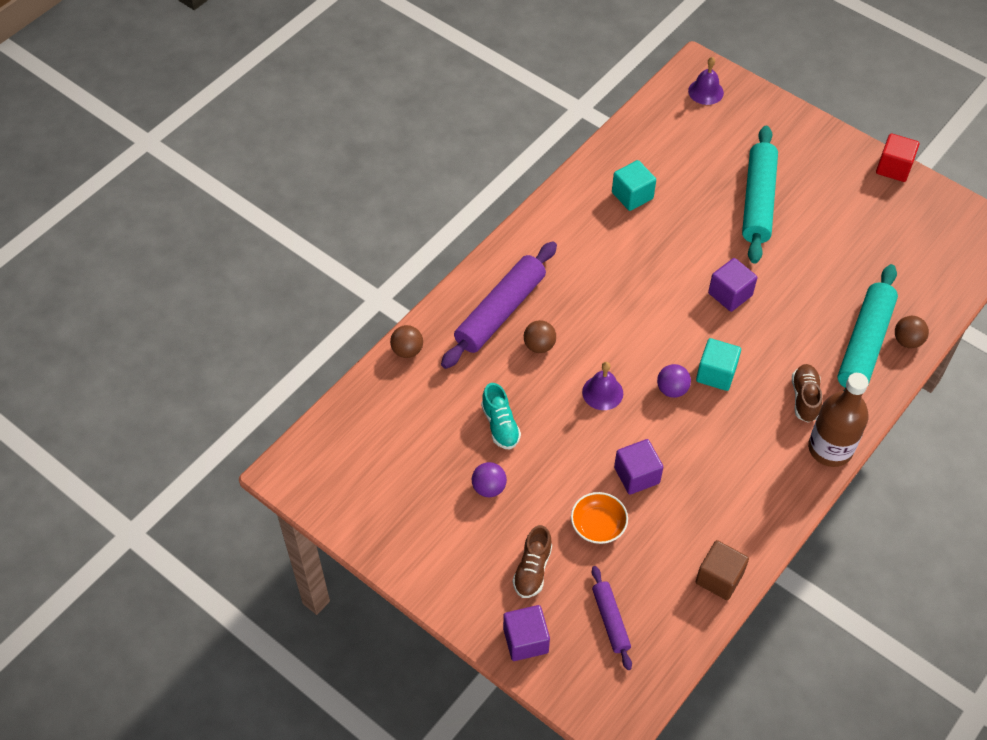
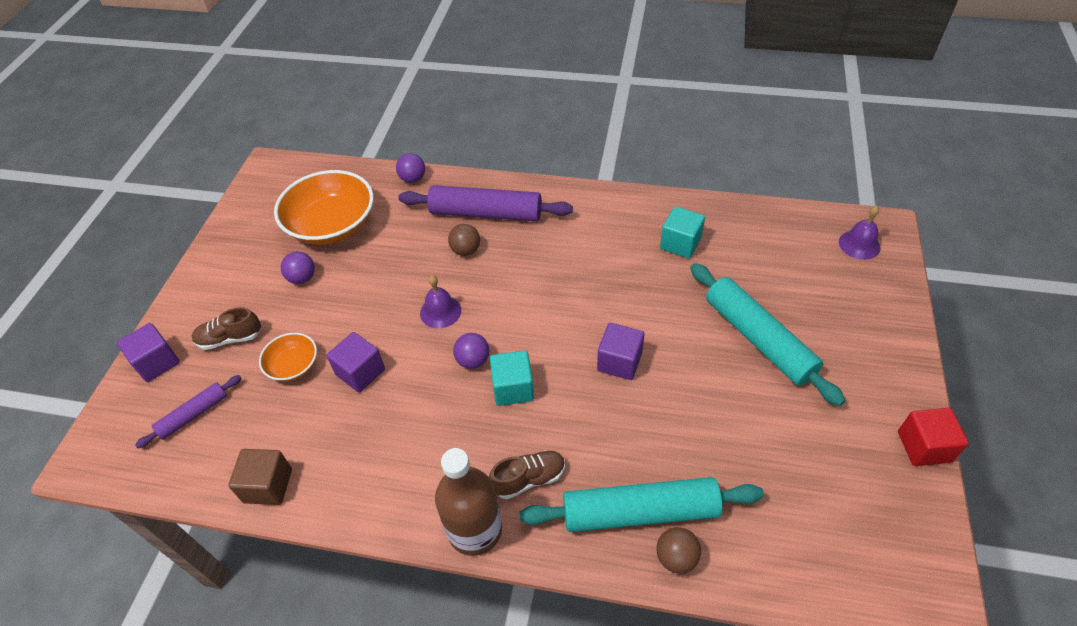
camera: 65 degrees right, 5 degrees down
(407, 350) = (413, 179): brown ball -> purple ball
(428, 441) = (332, 225): none -> orange bowl
(500, 425) = (369, 260): turquoise shoe -> none
(758, 201) = (758, 339): turquoise rolling pin -> turquoise rolling pin turned 75 degrees clockwise

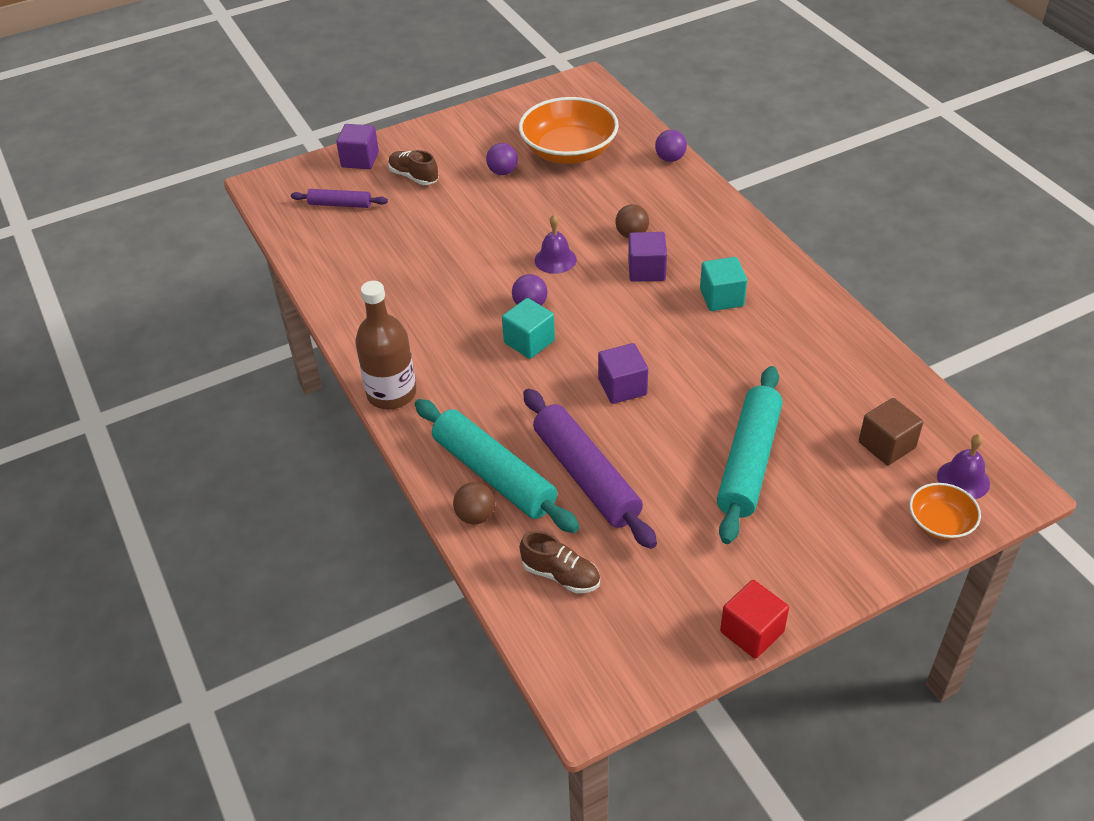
camera: 50 degrees right, 5 degrees down
(268, 485) = (325, 274): brown cube -> brown cube (886, 445)
(293, 365) = (425, 220): orange bowl -> orange bowl (940, 522)
(360, 372) = (456, 255): purple cube -> purple cube (646, 270)
(486, 213) = (685, 221): purple rolling pin -> purple rolling pin (585, 476)
(529, 479) = (459, 397): brown shoe -> brown shoe (561, 575)
(680, 243) = (801, 354): turquoise cube -> turquoise cube (721, 297)

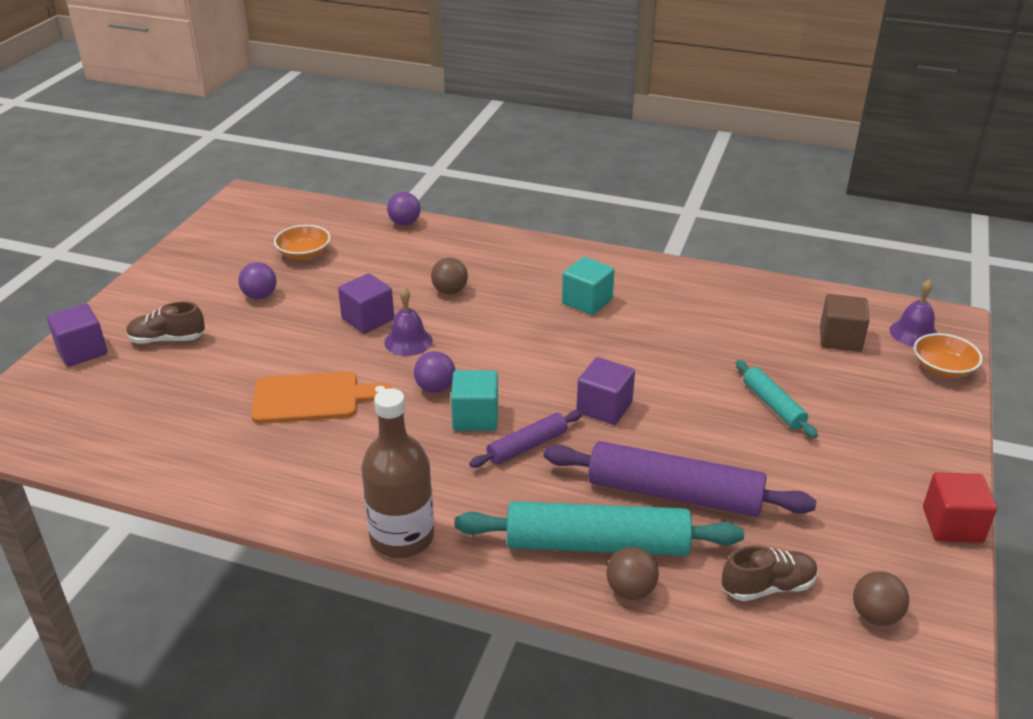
camera: 45 degrees left, 10 degrees down
(340, 204) = (111, 400): purple rolling pin -> purple rolling pin (527, 446)
(448, 268) = (312, 398): none -> orange cutting board
(569, 151) = (304, 254): orange bowl -> orange bowl, size x0.50
(603, 643) = (875, 615): none -> brown ball
(646, 270) = (500, 311): purple cube -> purple cube (368, 319)
(748, 461) = (773, 405): turquoise rolling pin -> turquoise rolling pin, size x0.53

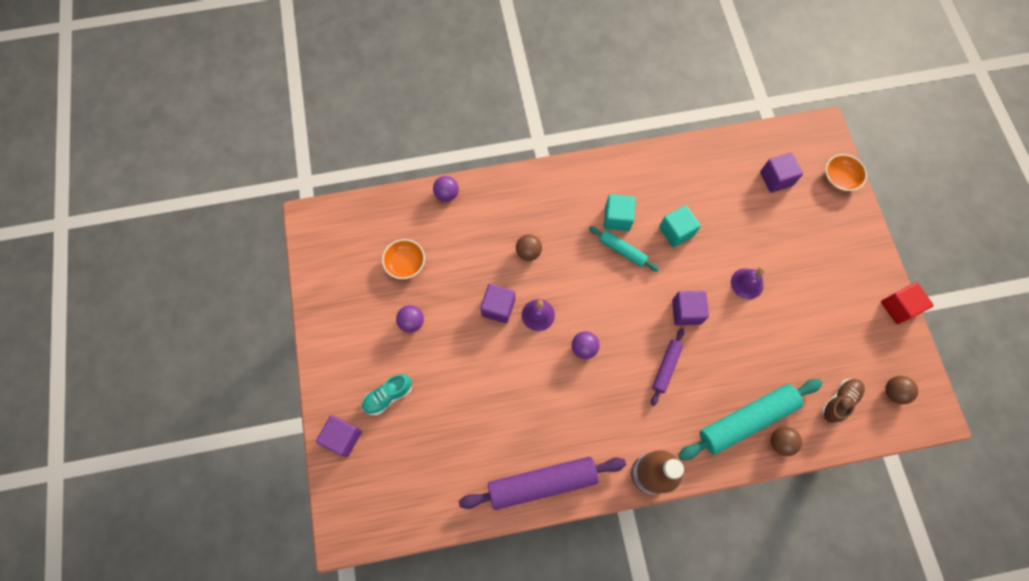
camera: 30 degrees left, 35 degrees up
(167, 339) = (388, 396): brown shoe -> turquoise shoe
(312, 398) = (520, 397): orange cutting board -> none
(475, 417) = (623, 360): turquoise cube -> turquoise cube (676, 231)
(674, 494) = (761, 361): purple rolling pin -> purple rolling pin (542, 483)
(773, 405) = (771, 260): turquoise rolling pin -> turquoise rolling pin (622, 251)
(840, 339) = (776, 179): brown cube -> purple cube
(914, 333) = (811, 152): purple bell -> purple bell (747, 283)

